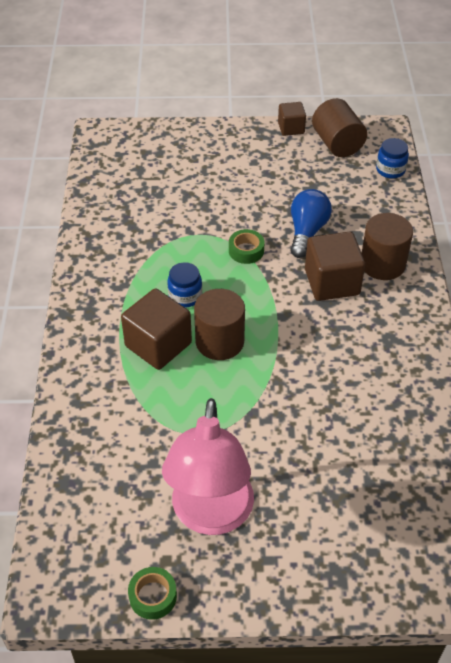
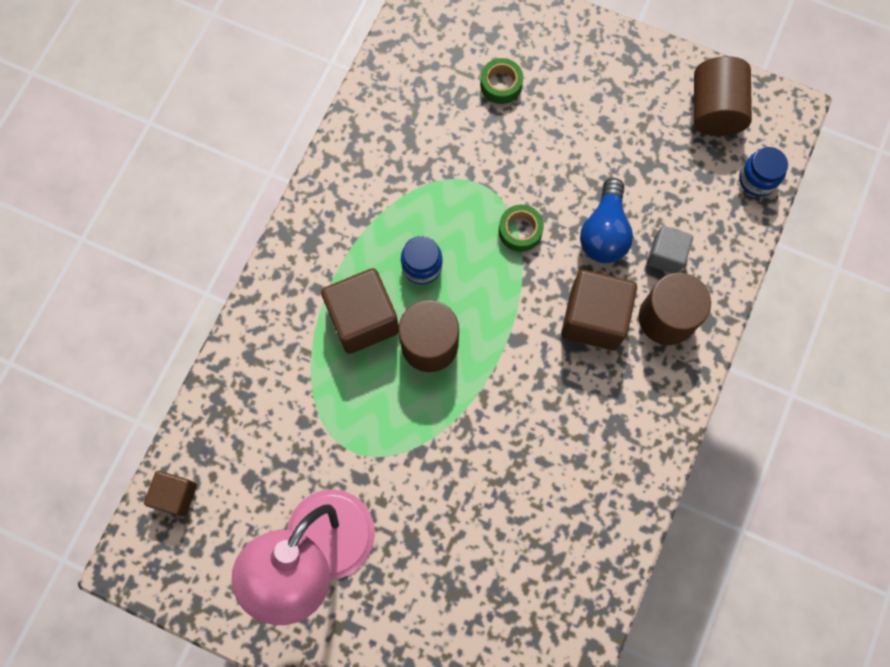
camera: 25 degrees right, 25 degrees up
(153, 596) = (226, 612): green tape -> green tape (501, 85)
(291, 128) = (671, 60): brown cube -> brown cube (175, 495)
(307, 231) = (604, 232): blue light bulb -> blue light bulb turned 150 degrees clockwise
(358, 230) = (665, 256): none -> grey cube

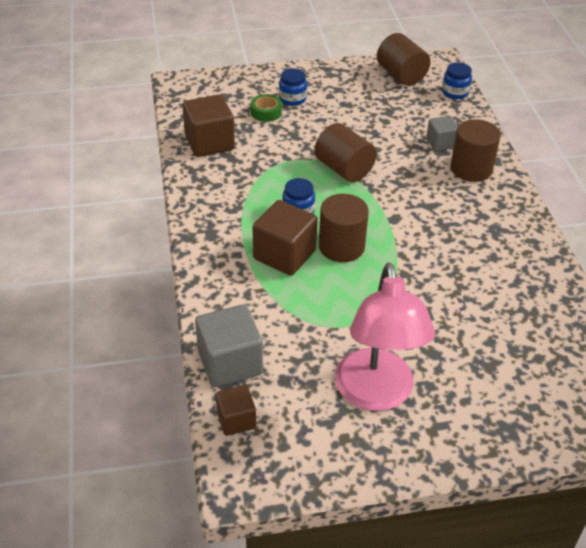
camera: 35 degrees left, 30 degrees down
(215, 425) = (230, 363): none -> grey cube
(520, 231) = (344, 169): green tape -> brown cylinder
(549, 78) = (292, 99): none -> blue jar
(593, 318) = (430, 188): brown cube -> brown cube (209, 142)
(604, 232) = (395, 148): blue light bulb -> none

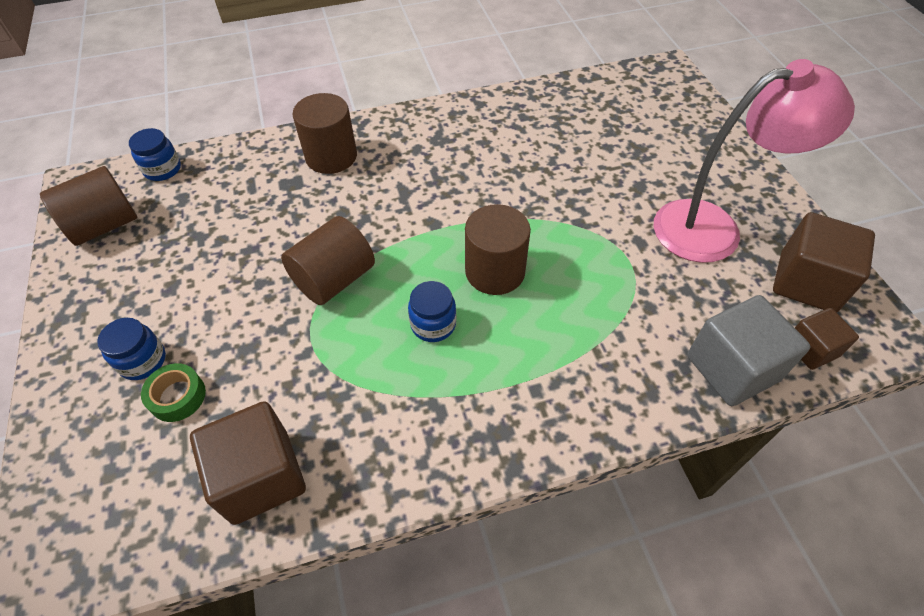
camera: 95 degrees left, 10 degrees up
(284, 255) = (524, 331): brown cube -> brown cube (807, 282)
(441, 143) = (277, 183): grey cube -> none

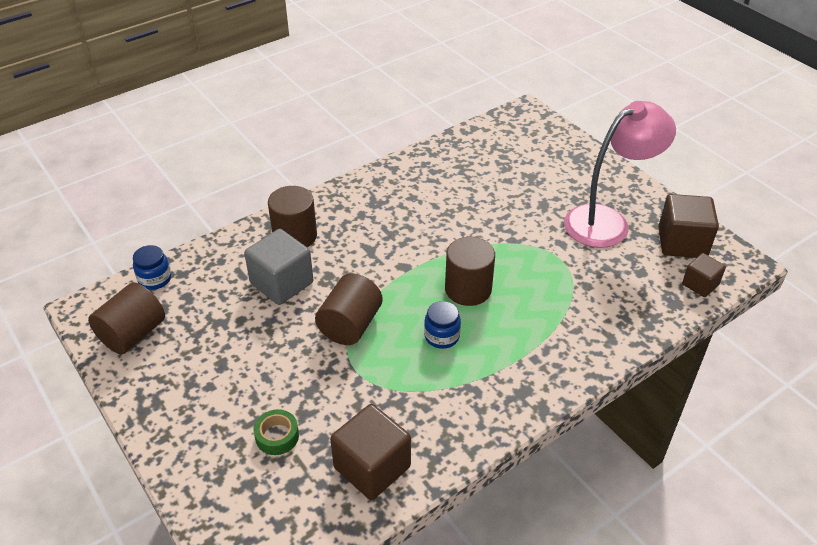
camera: 20 degrees left, 10 degrees down
(143, 361) = (233, 421): blue jar -> none
(732, 368) = (656, 310): grey cube -> grey cube (282, 283)

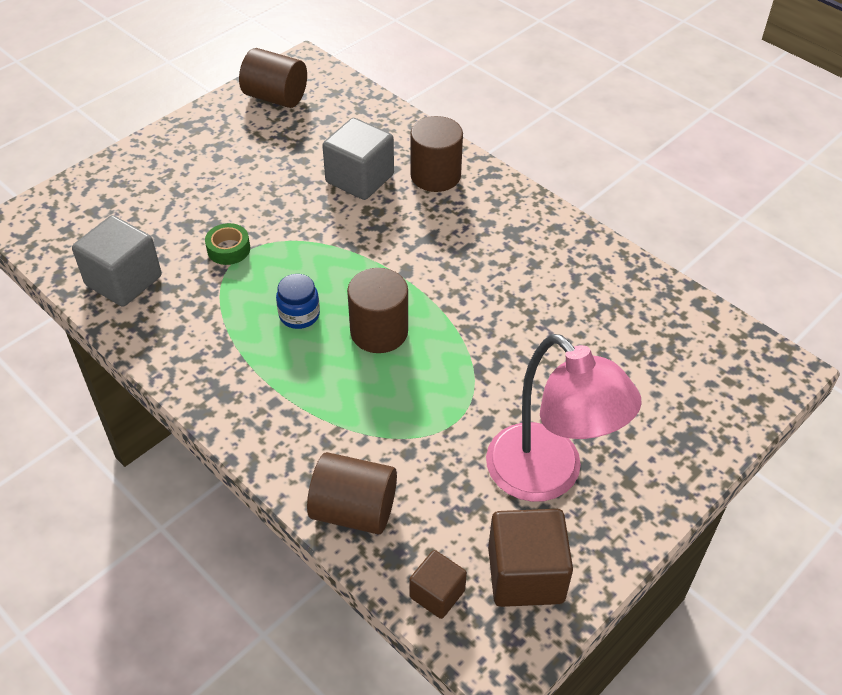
camera: 80 degrees right, 5 degrees up
(155, 279) = (349, 94): blue jar -> none
(277, 436) = (160, 211): green tape -> green tape (228, 249)
(350, 325) = (306, 239): brown cylinder -> brown cylinder (354, 510)
(372, 467) = (124, 280): brown cube -> grey cube

